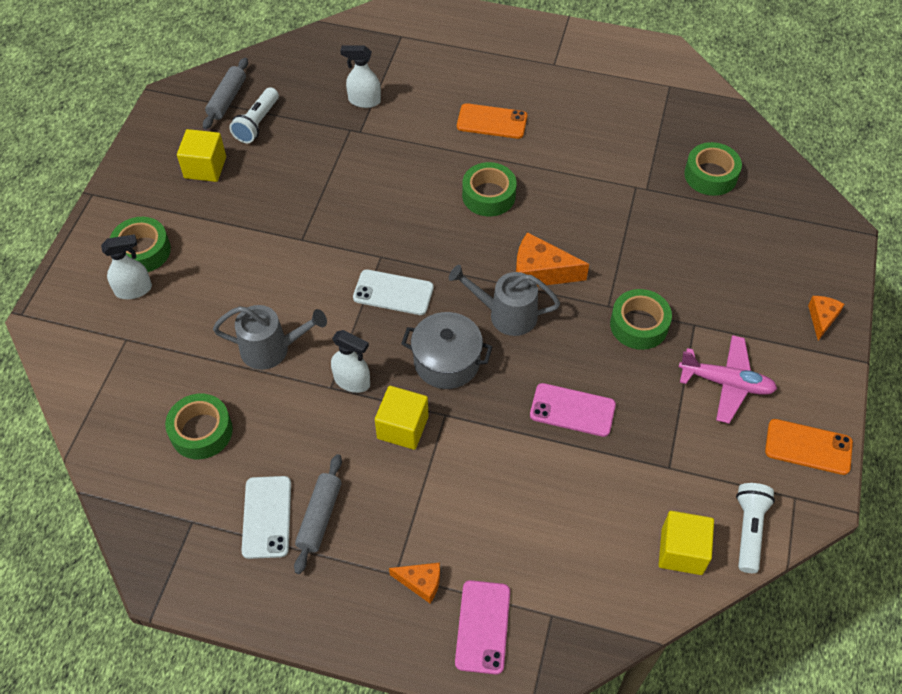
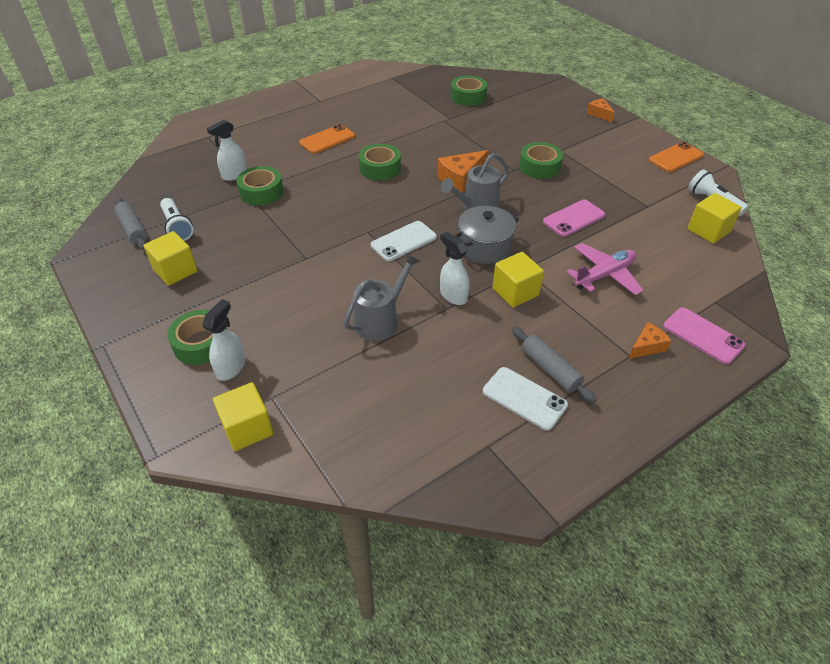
camera: 50 degrees left, 10 degrees down
(84, 347) = (247, 428): none -> yellow cube
(201, 431) = (410, 396): green tape -> green tape (261, 192)
(352, 381) = (453, 295): white spray bottle -> white spray bottle turned 105 degrees counterclockwise
(726, 383) = (609, 160): pink plane -> pink plane (604, 275)

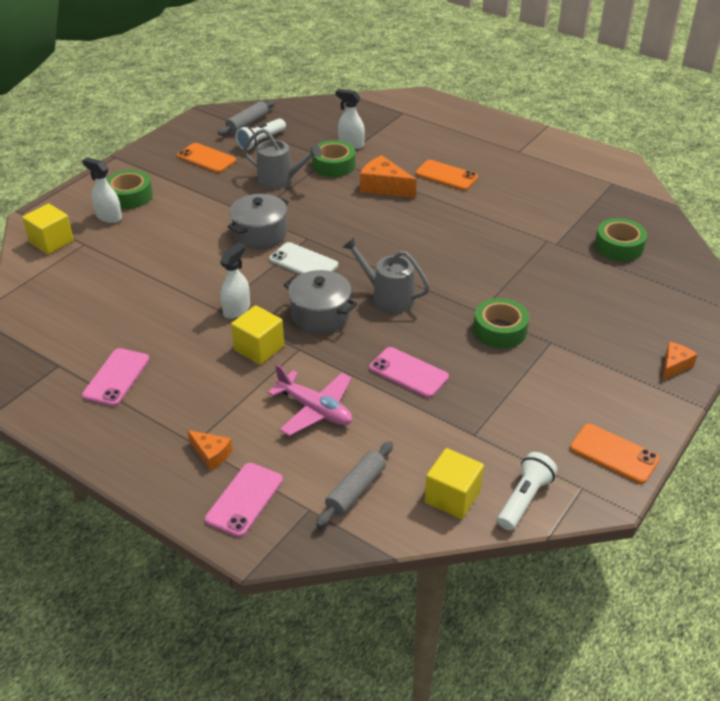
camera: 70 degrees right, 5 degrees down
(175, 271) = (206, 158): yellow cube -> orange phone
(231, 367) = (108, 217): white spray bottle -> white spray bottle turned 150 degrees counterclockwise
(343, 259) = (260, 234): none -> grey pot
(380, 168) = (417, 220): green tape -> none
(381, 320) = (187, 275): grey watering can -> grey watering can (280, 180)
(461, 179) = (433, 276): orange cheese -> orange cheese (384, 187)
(524, 398) = (116, 377): white phone -> pink phone
(550, 369) = (157, 388): grey rolling pin -> grey rolling pin (356, 490)

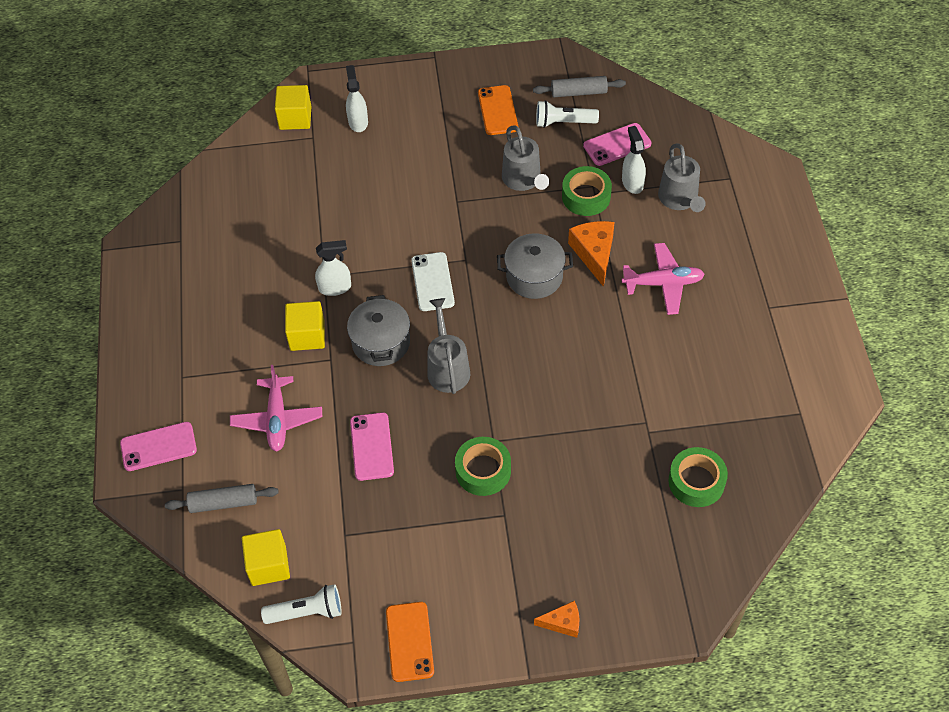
camera: 50 degrees right, 15 degrees up
(116, 377) = (199, 282): pink phone -> pink phone (617, 145)
(129, 196) = (396, 110): green tape -> none
(211, 454) = (180, 395): orange cheese -> none
(260, 234) = (437, 227): grey pot -> grey pot (534, 276)
(391, 136) = (679, 200): none -> grey watering can
(446, 176) = (663, 283): orange phone -> pink plane

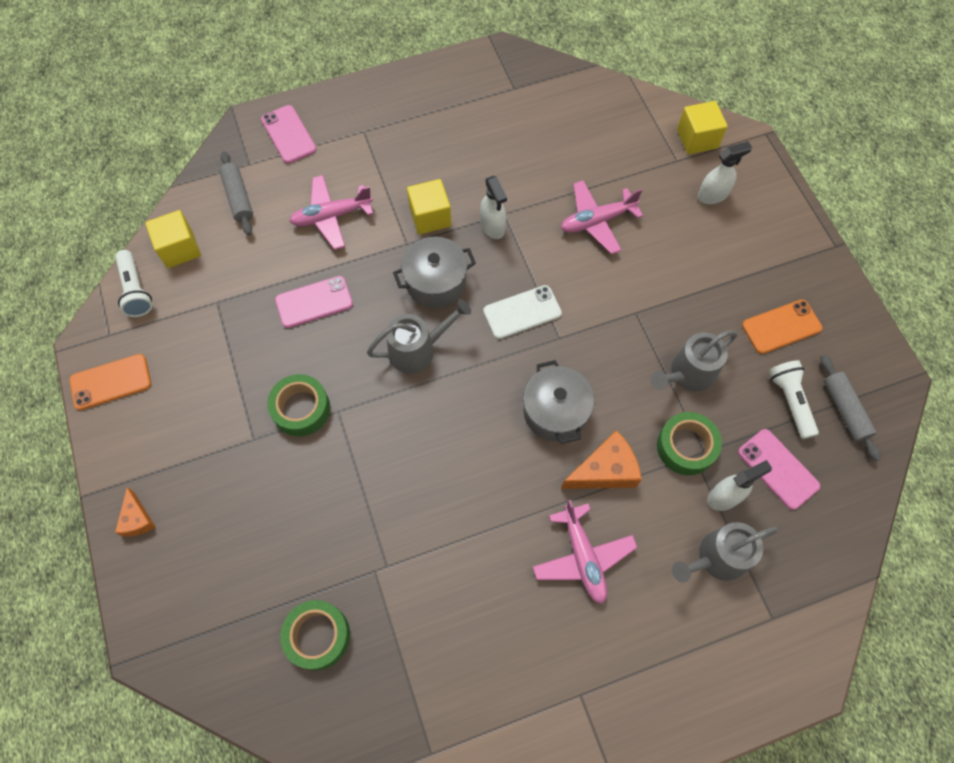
camera: 75 degrees right, 10 degrees up
(356, 208) = (597, 221): none -> pink plane

